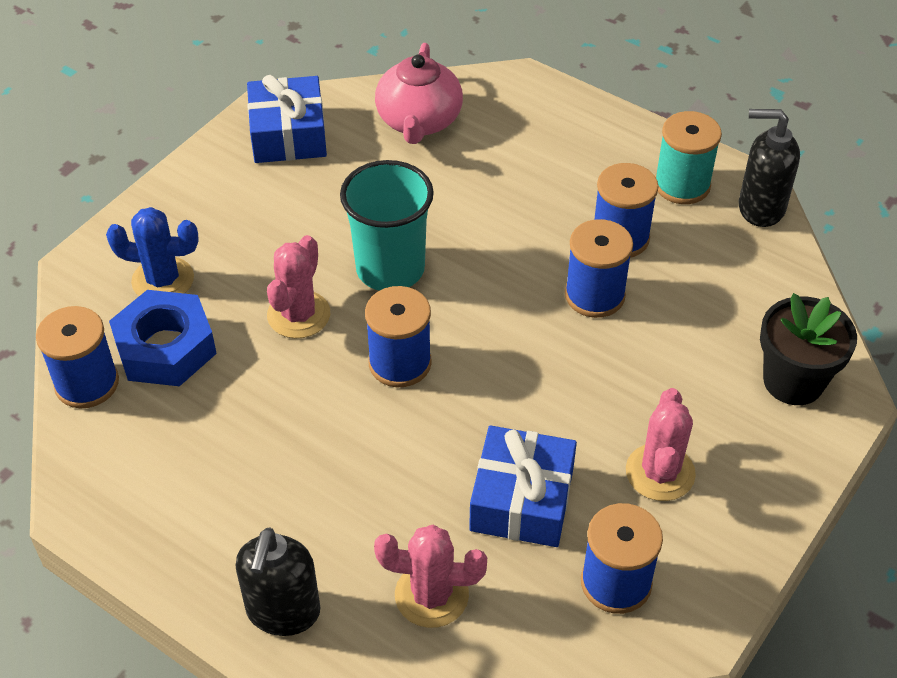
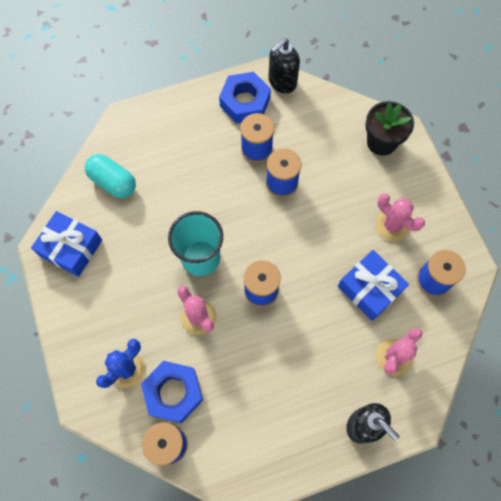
camera: 55 degrees left, 20 degrees up
(419, 121) = (113, 182): pink teapot -> turquoise capsule
(682, 185) = (245, 102): turquoise spool -> blue nut

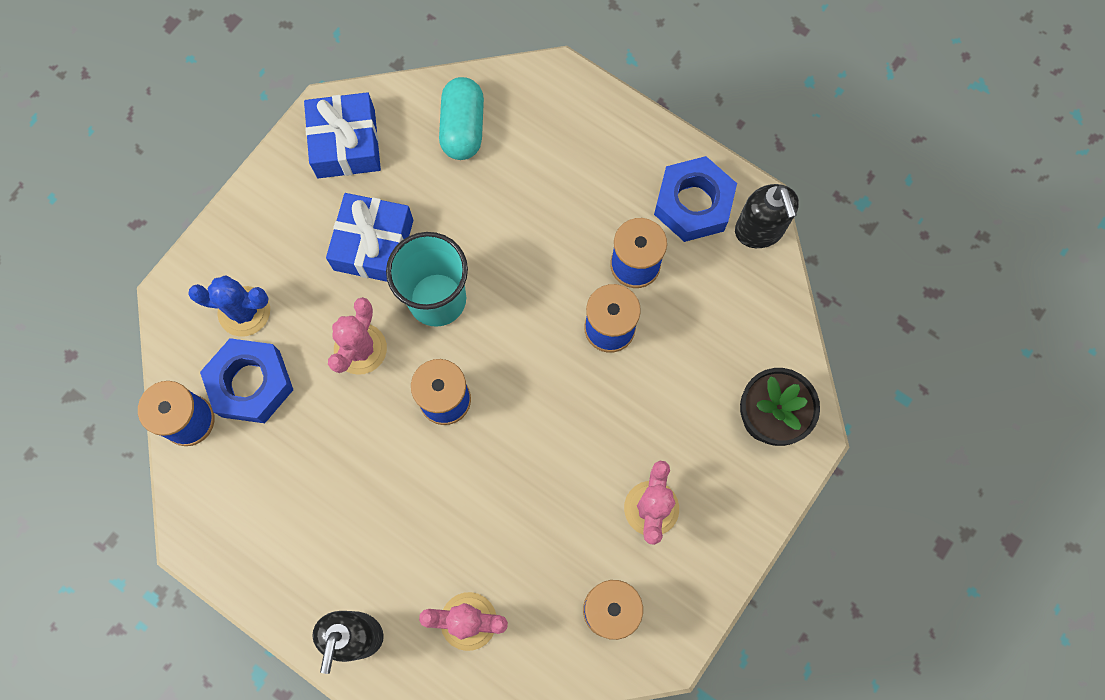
camera: 55 degrees right, 5 degrees up
(282, 82) = (759, 230): black soap dispenser -> black soap dispenser turned 120 degrees counterclockwise
(370, 288) = (540, 534): blue gift -> blue gift (373, 245)

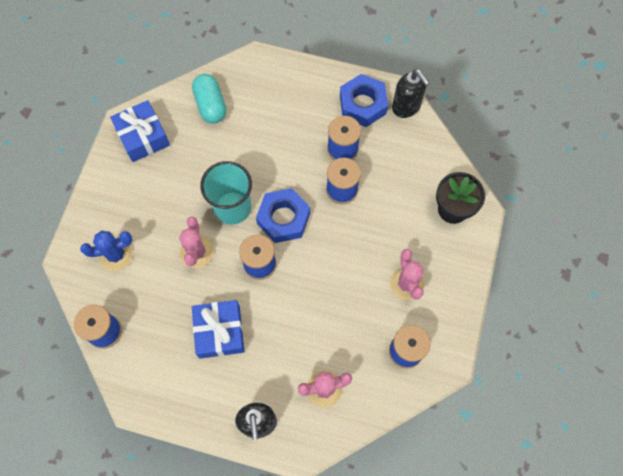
camera: 20 degrees left, 5 degrees down
(251, 384) = (136, 296): blue nut -> blue nut (283, 218)
(373, 245) = (182, 189): blue gift -> blue gift (219, 332)

